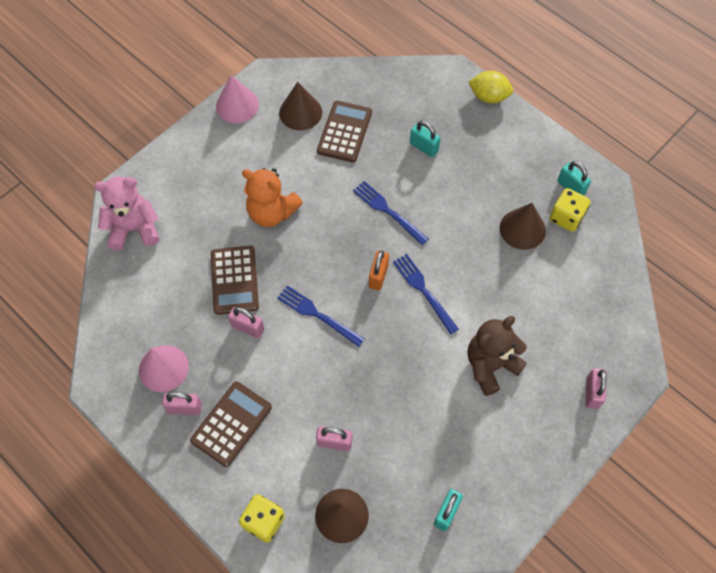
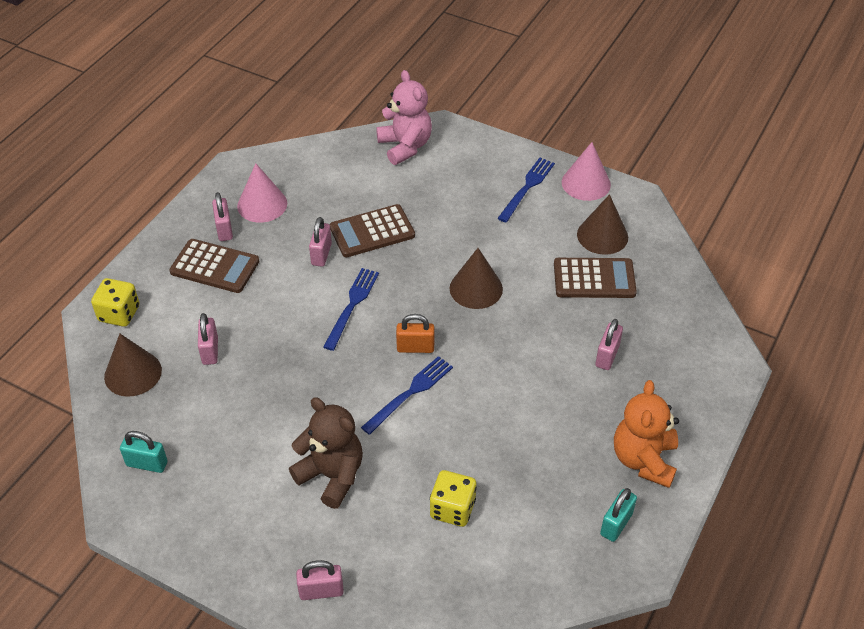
camera: 75 degrees right, 15 degrees down
(272, 212) = (463, 241): orange teddy bear -> orange teddy bear (644, 459)
(387, 211) = (503, 339): blue fork -> blue fork (527, 187)
(424, 147) = (607, 356): turquoise padlock -> pink padlock
(489, 97) = (717, 409): yellow lemon -> none
(522, 229) = (530, 478): brown cone -> brown cone (476, 288)
(566, 217) = (567, 525): yellow dice -> yellow dice (452, 509)

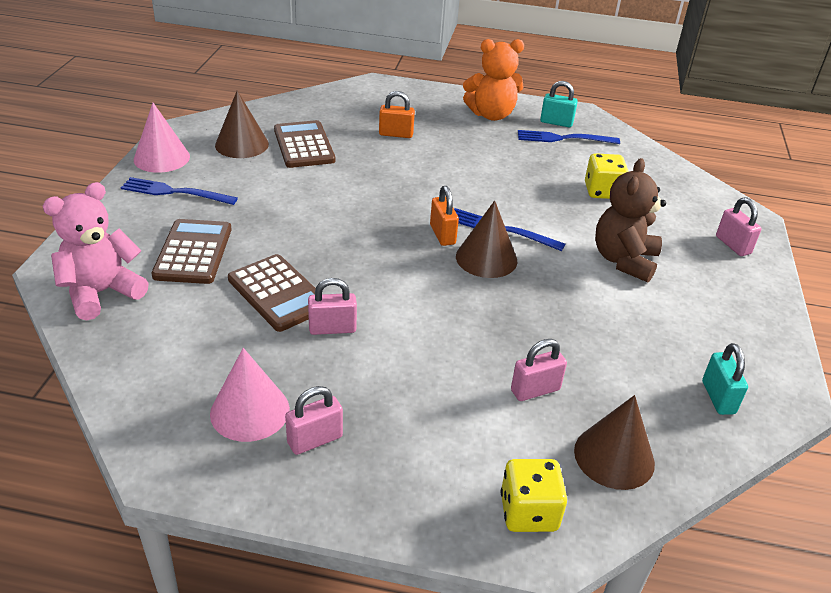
camera: 110 degrees left, 10 degrees down
(215, 267) = (393, 428): brown calculator -> brown calculator (193, 252)
(352, 305) = (405, 287): blue fork -> blue fork (562, 138)
(476, 288) = (343, 208): brown cone -> brown cone (486, 258)
(607, 356) = (396, 134): pink padlock -> orange padlock

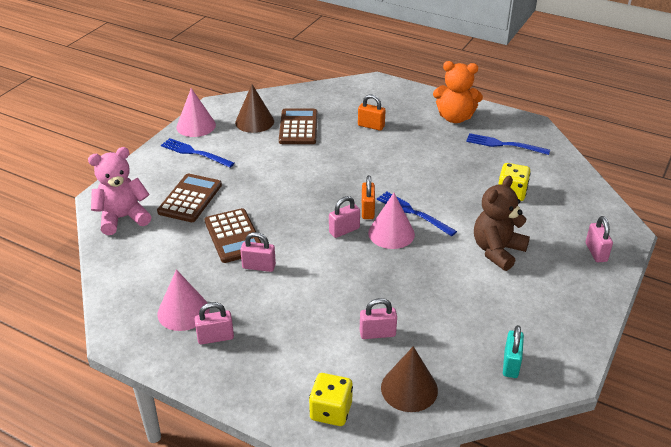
camera: 20 degrees right, 0 degrees up
(425, 264) = (344, 230): none -> pink padlock
(486, 258) = (391, 233): brown cone -> pink cone
(556, 122) = (505, 130): turquoise padlock -> none

